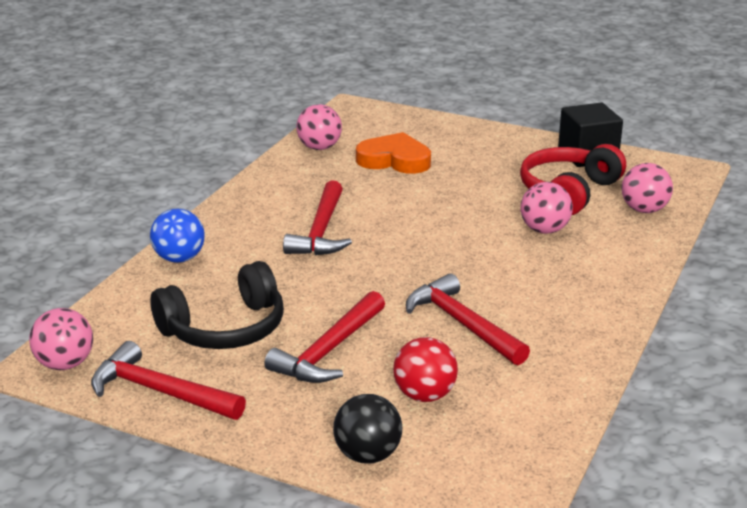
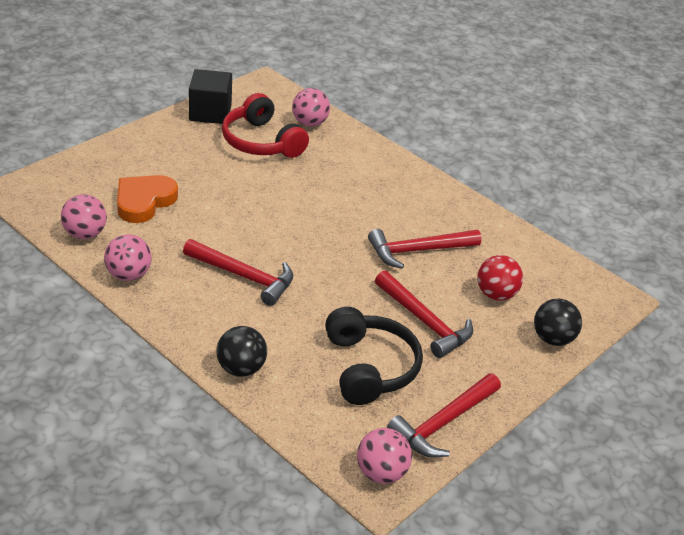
camera: 75 degrees left, 10 degrees up
(179, 258) = (241, 368): blue ball -> black ball
(544, 230) = (311, 172): pink ball -> pink ball (128, 275)

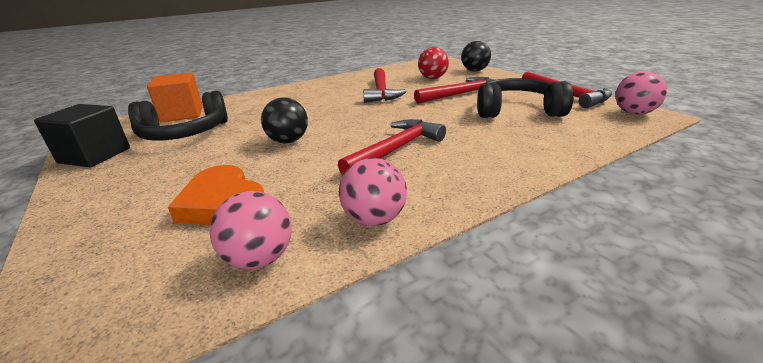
camera: 70 degrees left, 10 degrees down
(241, 368) = (538, 156): black ball -> black ball (288, 141)
(261, 142) = (184, 133): red headphones -> black headphones
(309, 123) = (182, 114): pink ball -> orange cube

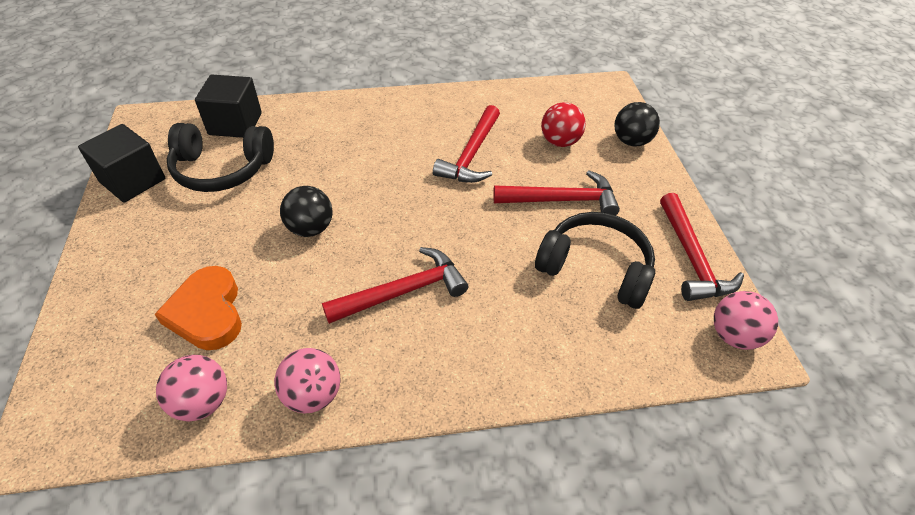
camera: 20 degrees right, 20 degrees up
(182, 114) = (235, 124): orange cube -> black cube

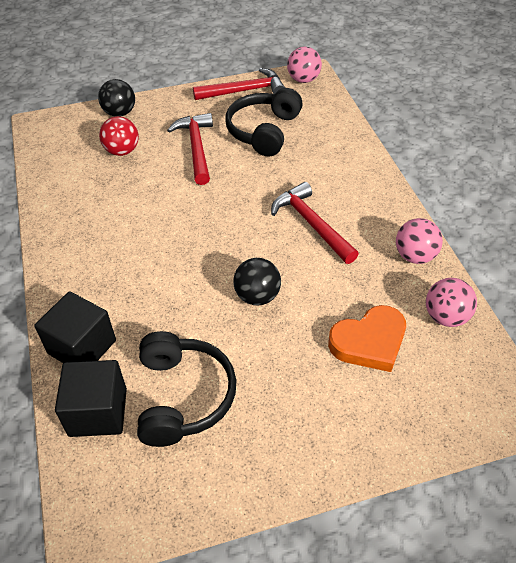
camera: 95 degrees left, 0 degrees up
(133, 180) = (213, 484): black cube -> black cube (82, 347)
(471, 155) = (143, 203): red hammer -> none

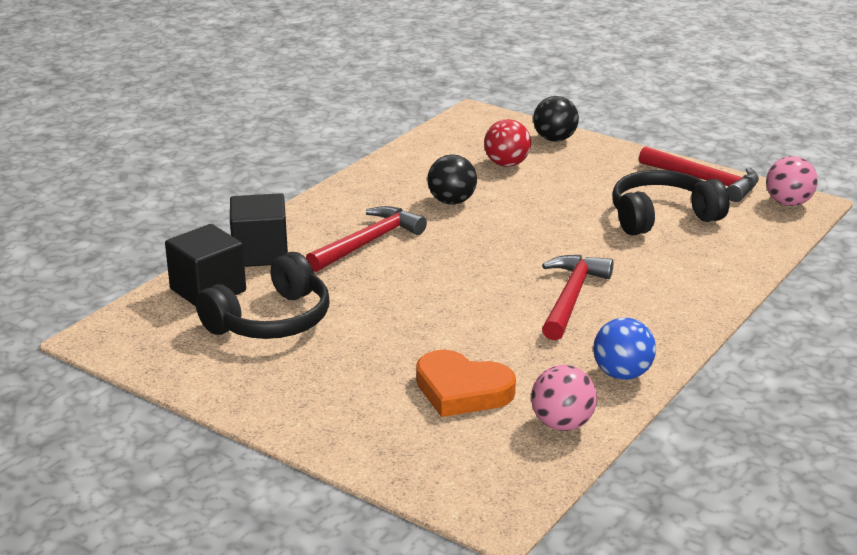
camera: 50 degrees right, 20 degrees down
(196, 148) = (574, 195): red hammer -> red hammer (368, 242)
(257, 296) = (432, 308): black ball -> black ball (451, 201)
(415, 256) = (622, 374): pink ball -> blue ball

